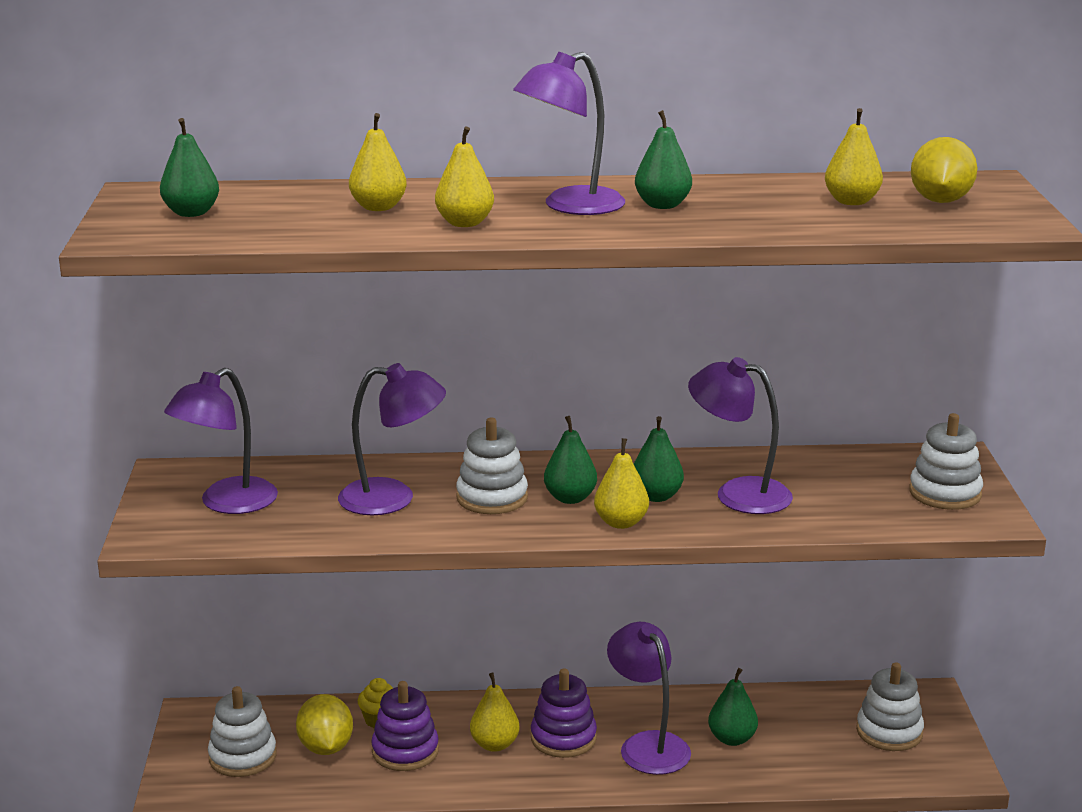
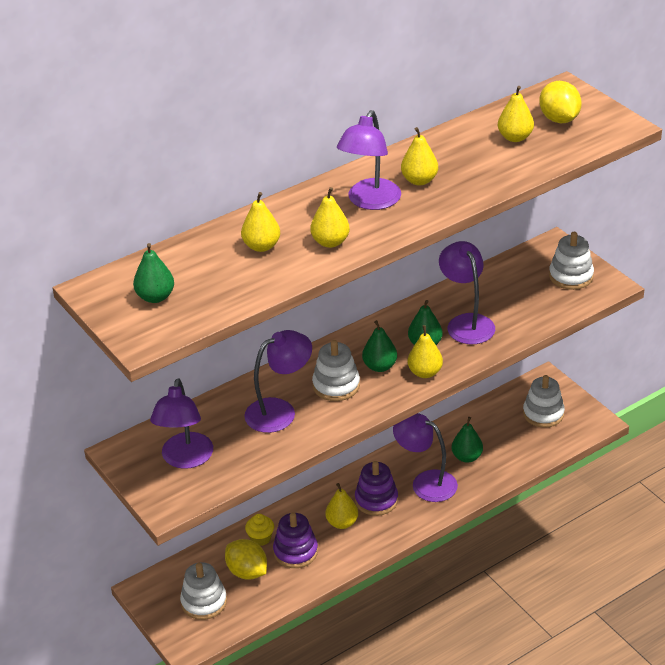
camera: 30 degrees left, 15 degrees up
(662, 205) = (419, 180): green pear -> yellow pear
(738, 493) = (466, 323): purple lamp -> purple lamp turned 75 degrees clockwise

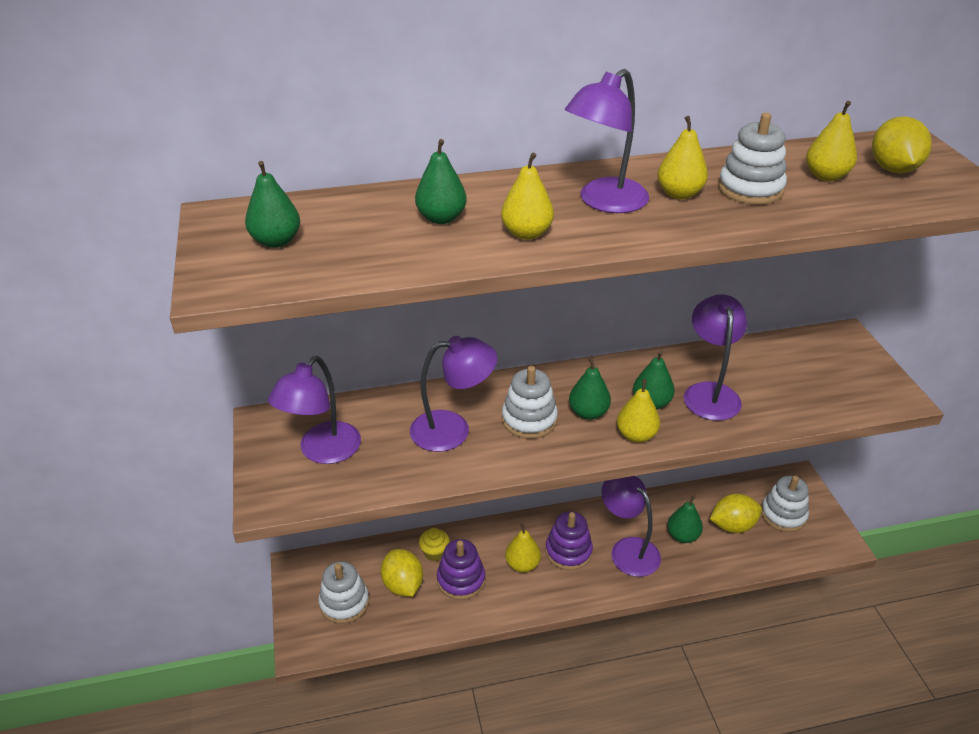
camera: 20 degrees right, 0 degrees up
(261, 246) = (441, 218): yellow pear -> green pear
(505, 436) = (732, 526): none -> yellow lemon
(571, 276) = (854, 375): white stacking toy -> white stacking toy (750, 189)

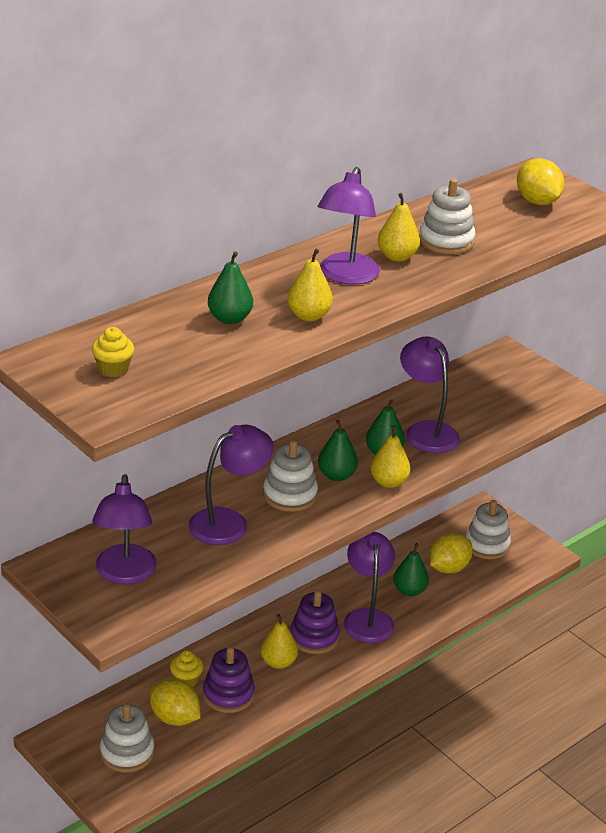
camera: 30 degrees left, 5 degrees down
(276, 241) = (113, 369): green pear -> yellow cupcake
(628, 549) = (367, 618): purple lamp -> purple lamp turned 60 degrees clockwise
(826, 176) = (493, 218): yellow pear -> none

